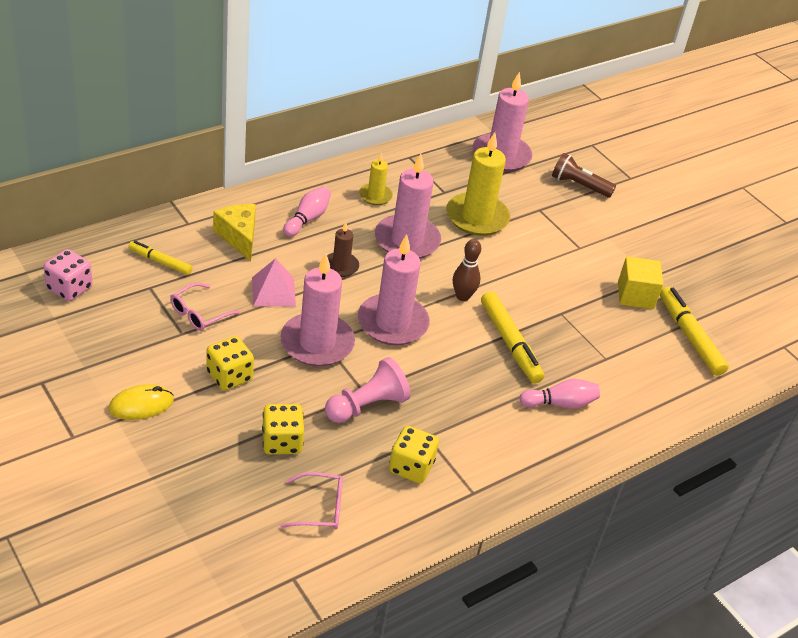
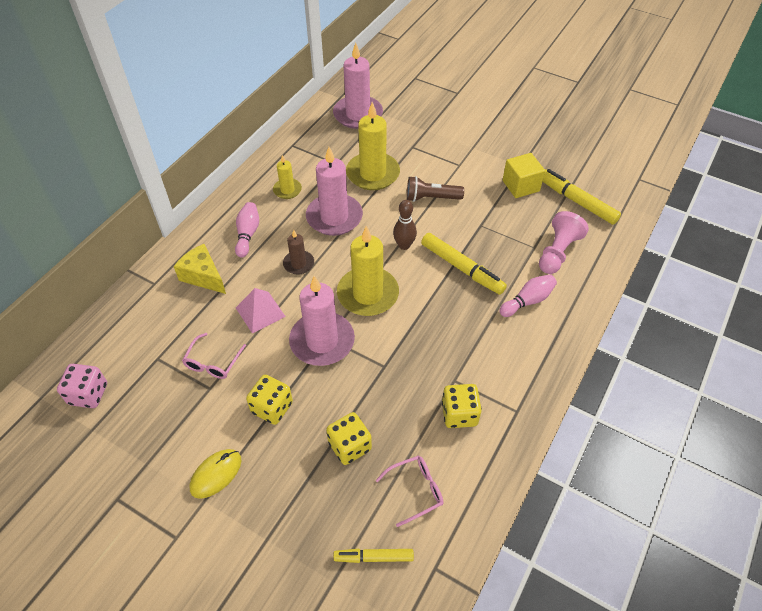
camera: 20 degrees left, 10 degrees up
(160, 262) = (152, 330): yellow marker -> yellow marker (373, 557)
(367, 406) = (394, 377): pink pawn -> pink pawn (557, 252)
(392, 323) = (368, 294): pink candle -> yellow candle
(579, 185) = (427, 114): brown flashlight -> brown flashlight (431, 198)

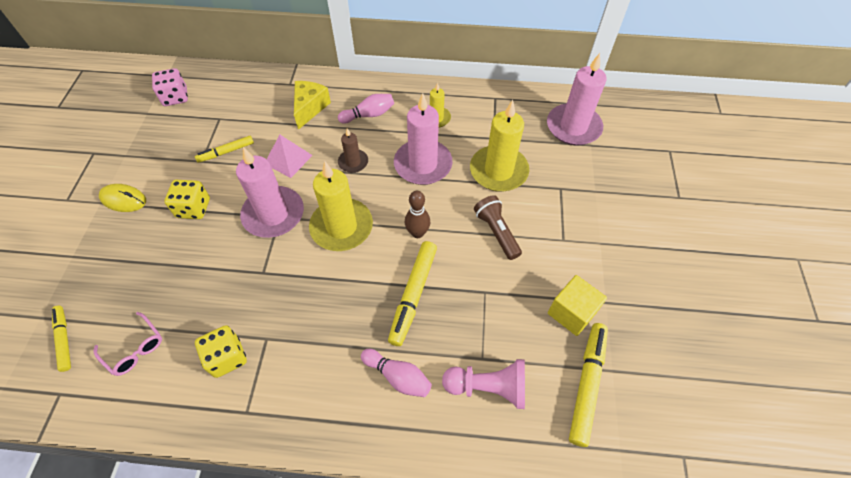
camera: 65 degrees right, 5 degrees up
(213, 362) = (226, 152): pink glasses -> yellow marker
(349, 446) = (169, 279): yellow dice -> none

